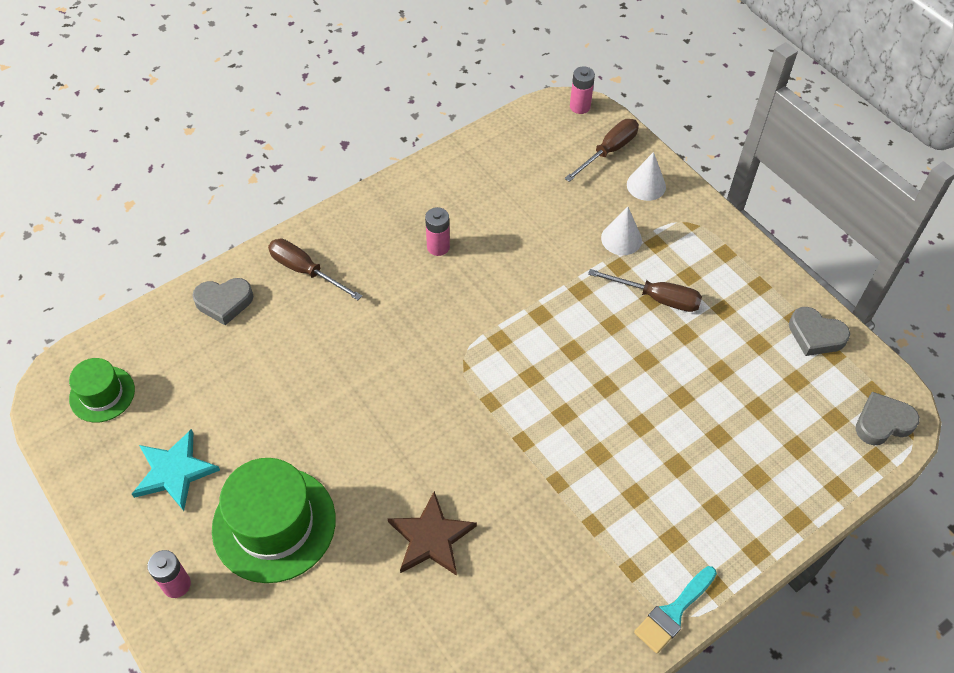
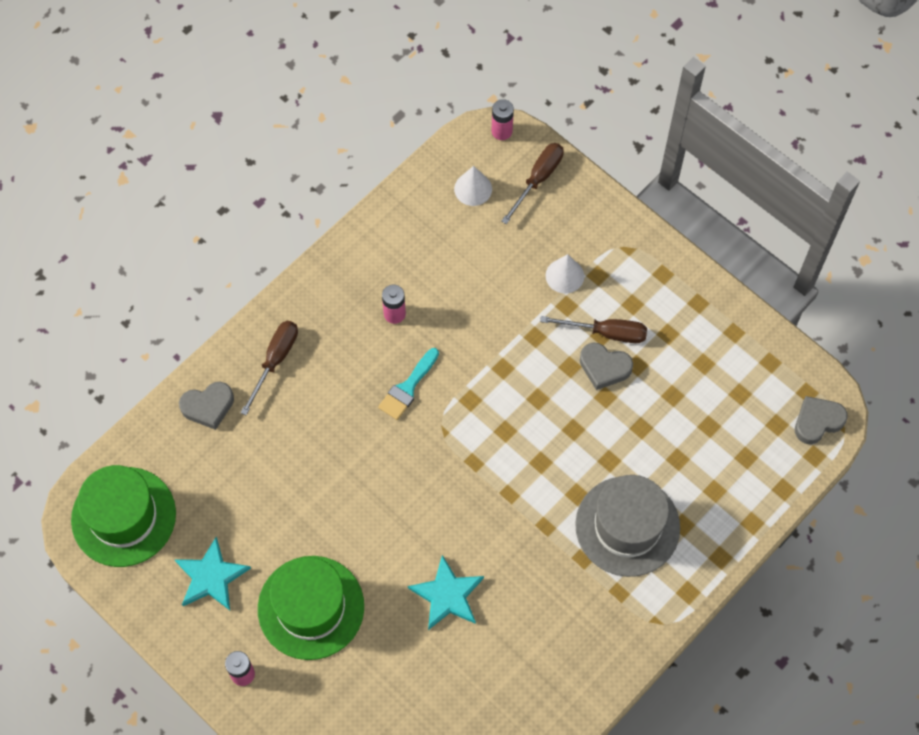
camera: 10 degrees left, 10 degrees up
(102, 394) = (123, 516): green hat -> green hat, size x1.78
(305, 270) = (275, 360): brown screwdriver -> brown screwdriver turned 90 degrees clockwise
(431, 538) = (447, 595): brown star -> turquoise star
(646, 185) = (579, 212): white cone -> white cone (473, 189)
(651, 498) = (627, 526): none -> grey hat
(673, 612) = (658, 621): turquoise brush -> turquoise brush (408, 387)
(815, 335) = (753, 346): grey heart -> grey heart (604, 367)

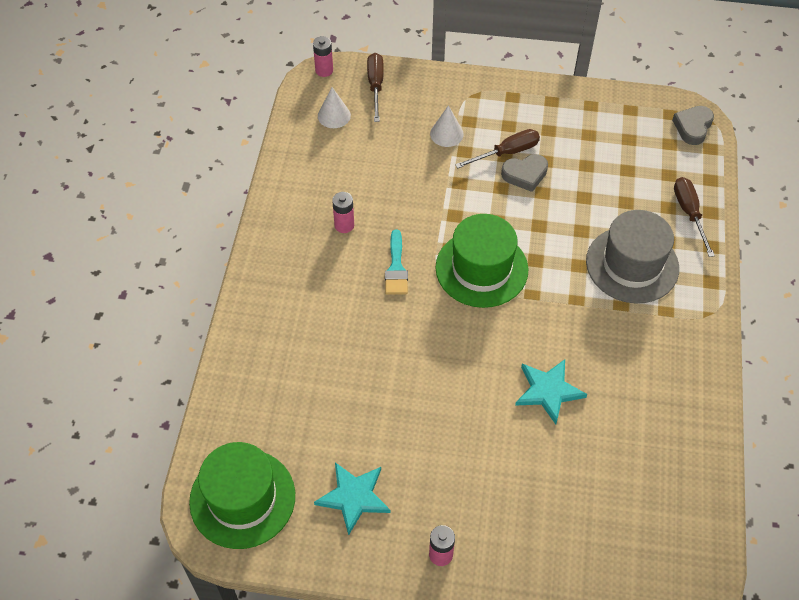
camera: 35 degrees left, 10 degrees down
(208, 406) = (249, 373): grey heart -> none
(275, 360) = (277, 309): brown screwdriver -> brown screwdriver (689, 213)
(311, 607) = (453, 467): green hat -> green hat (481, 268)

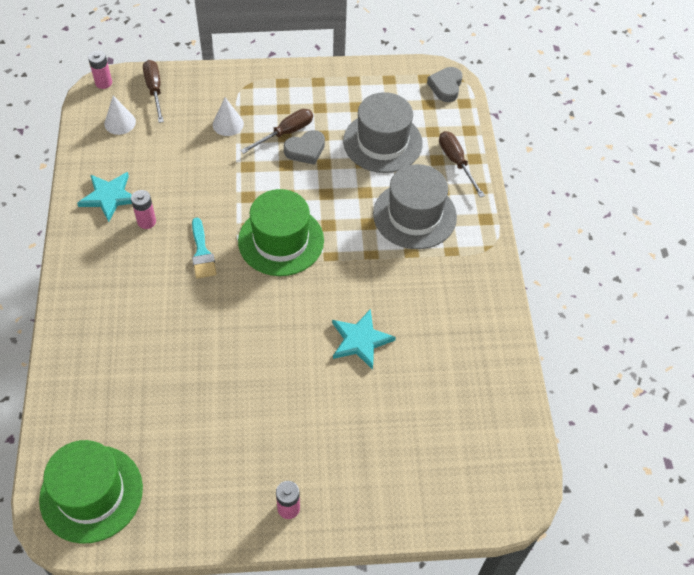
camera: 15 degrees left, 0 degrees up
(353, 497) = (198, 471): turquoise star -> turquoise star (109, 197)
(611, 179) = (382, 142): none -> grey hat

